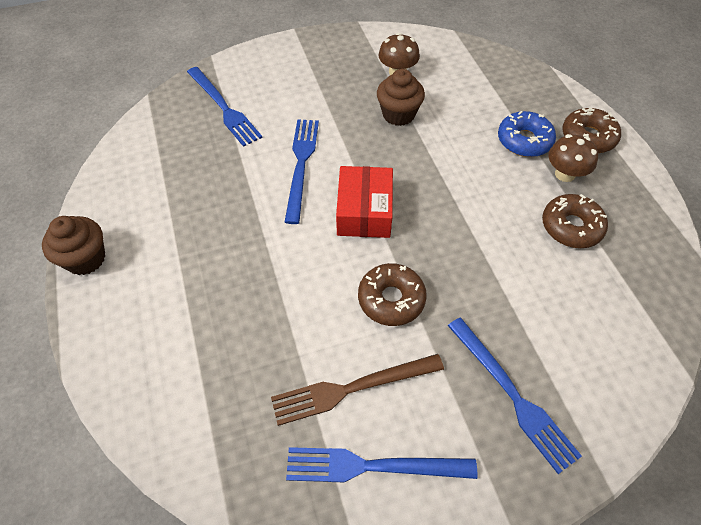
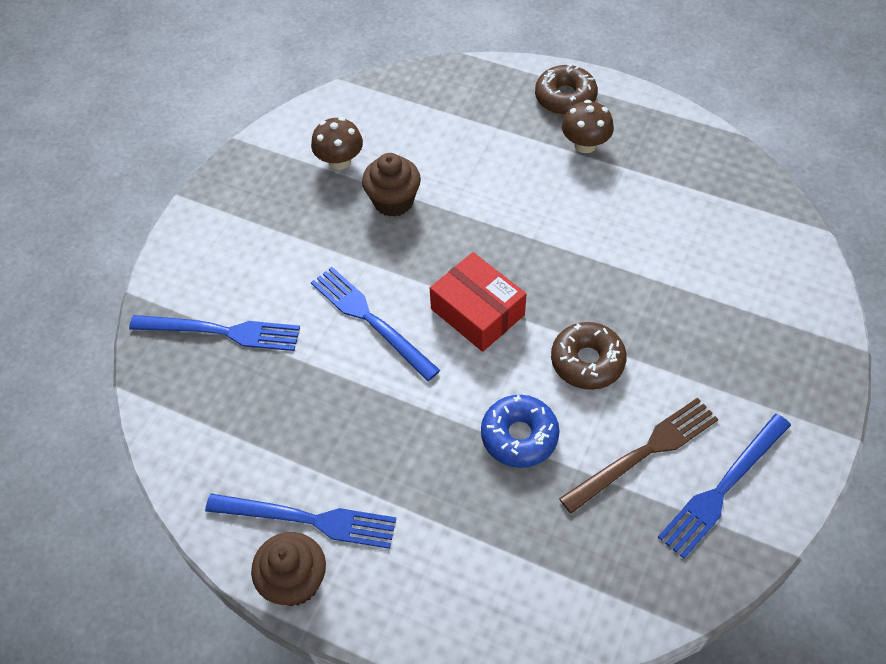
camera: 45 degrees left, 0 degrees up
(352, 388) = (644, 453): brown fork -> brown fork turned 150 degrees counterclockwise
(512, 395) = (745, 349): blue fork -> blue fork (308, 519)
(524, 140) = (523, 140): blue donut -> blue donut (519, 436)
(571, 227) = (638, 185): brown donut -> none

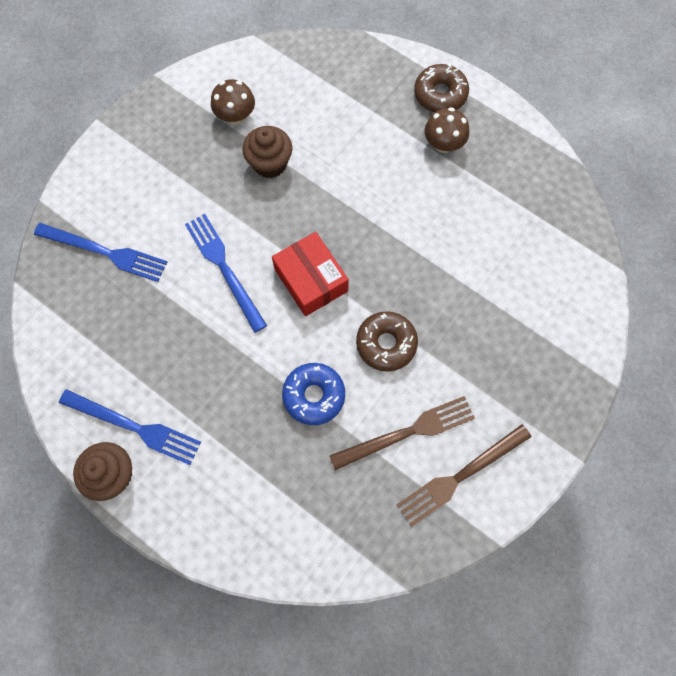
camera: 10 degrees right, 15 degrees up
(723, 487) = (460, 476): blue fork -> brown fork

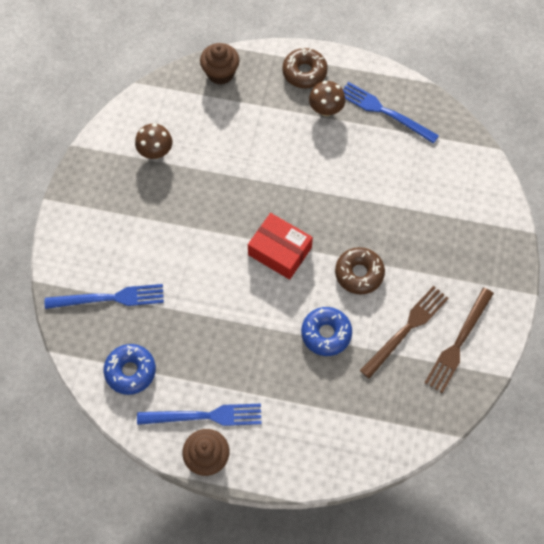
camera: 25 degrees left, 5 degrees down
(84, 341) = (130, 371): none -> blue donut
(224, 268) = (209, 270): blue fork -> blue fork (385, 112)
(270, 164) = (202, 177): brown cupcake -> brown cupcake (220, 73)

